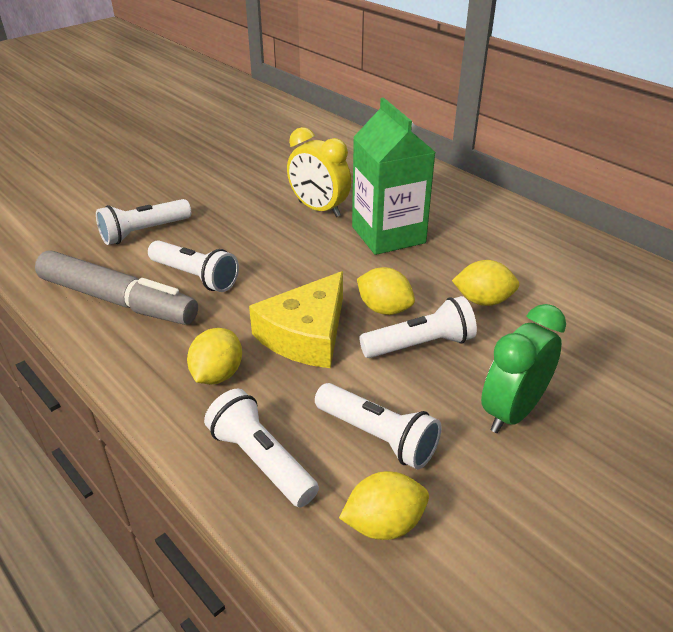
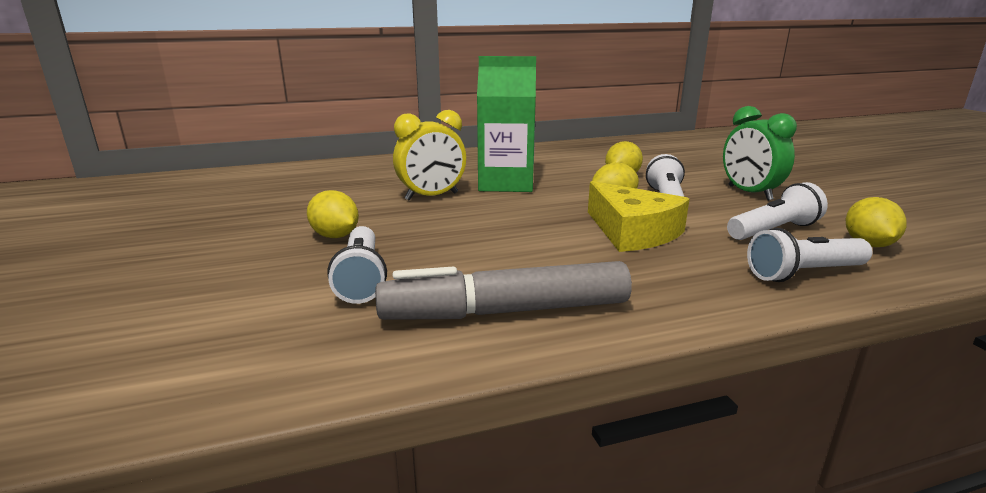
camera: 65 degrees left, 15 degrees down
(118, 301) = (505, 311): grey marker -> grey marker turned 150 degrees counterclockwise
(196, 277) = (495, 262): white flashlight -> none
(217, 374) = (678, 275): yellow lemon -> yellow lemon (335, 236)

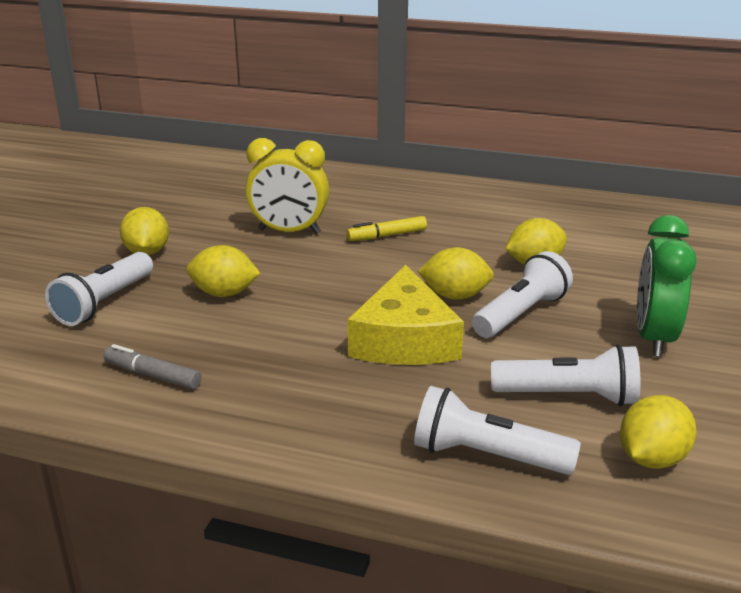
camera: 35 degrees right, 5 degrees up
(456, 243) = (224, 294): none -> yellow lemon
(505, 311) = (153, 375): grey marker -> grey marker, size x0.45
(506, 183) = (387, 236): green carton -> yellow marker

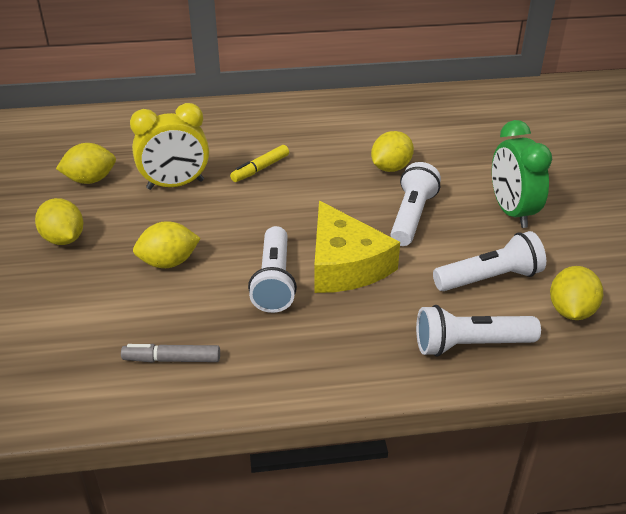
camera: 25 degrees left, 10 degrees up
(105, 303) = (68, 302): white flashlight -> white flashlight (274, 281)
(455, 296) = (354, 213): yellow lemon -> yellow lemon (90, 180)

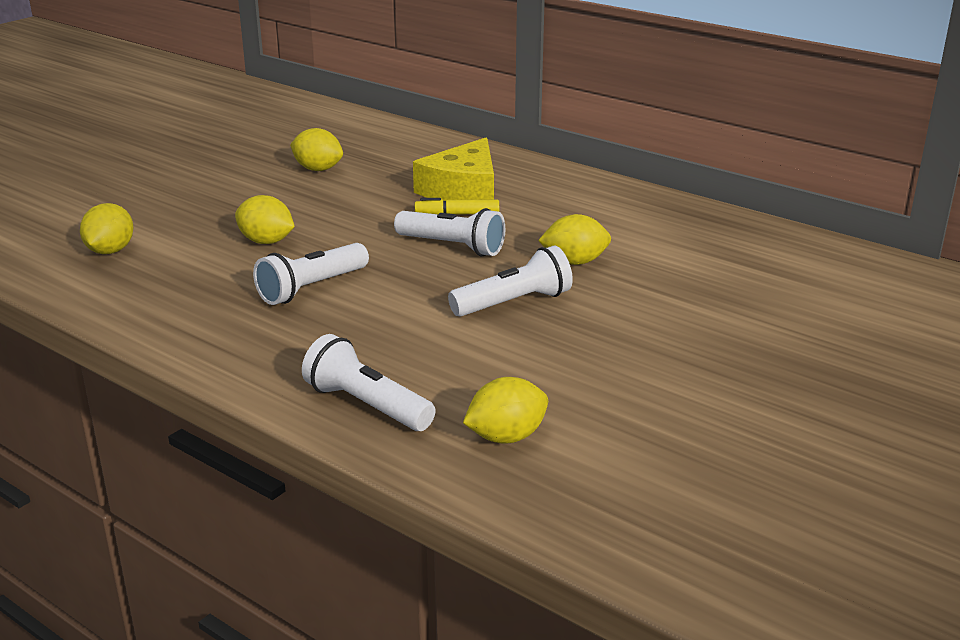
camera: 45 degrees right, 10 degrees down
(64, 239) = (231, 197): yellow lemon -> yellow lemon (110, 251)
(172, 359) = (157, 295): grey marker -> none
(175, 185) = (370, 197): yellow clock -> none
(345, 264) = (386, 305): yellow cheese -> yellow cheese (463, 189)
(489, 278) = (485, 376): white flashlight -> white flashlight (453, 246)
(511, 212) = (620, 345): green clock -> none

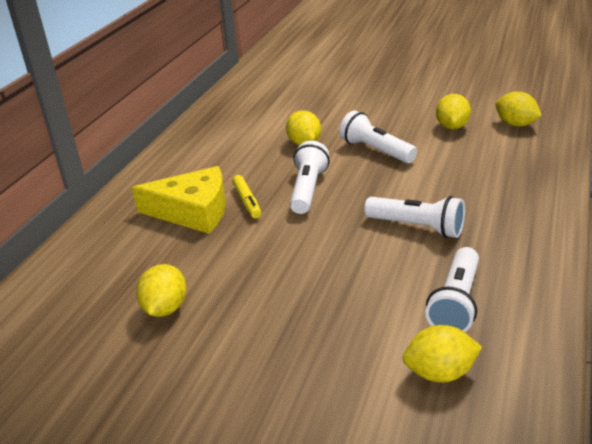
camera: 105 degrees left, 5 degrees up
(266, 241) = (354, 278): yellow lemon -> yellow lemon (452, 127)
(366, 405) = (533, 165): white flashlight -> white flashlight (456, 303)

